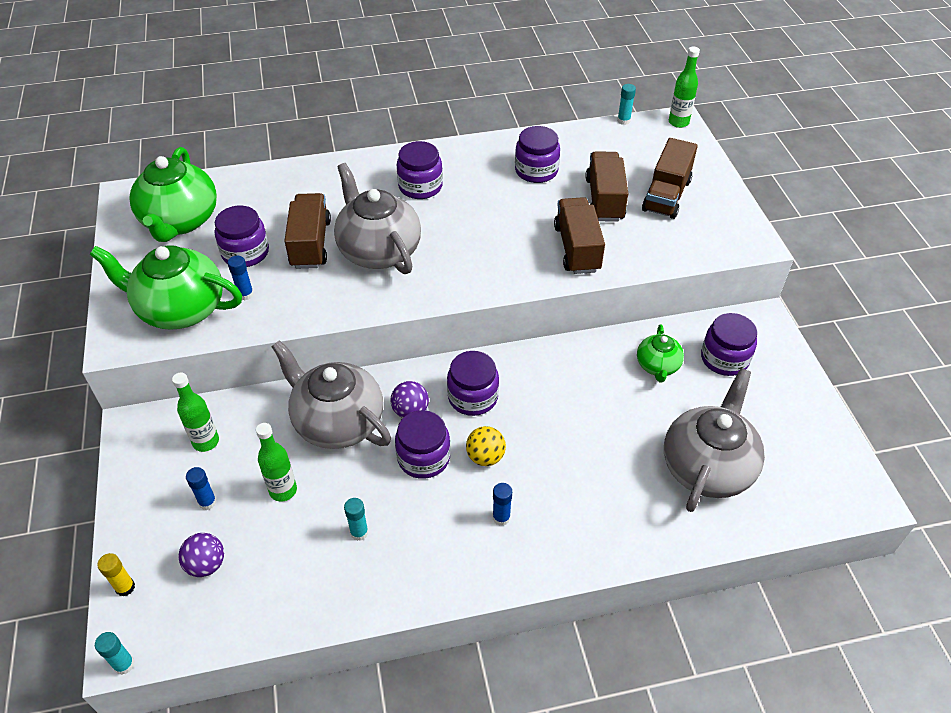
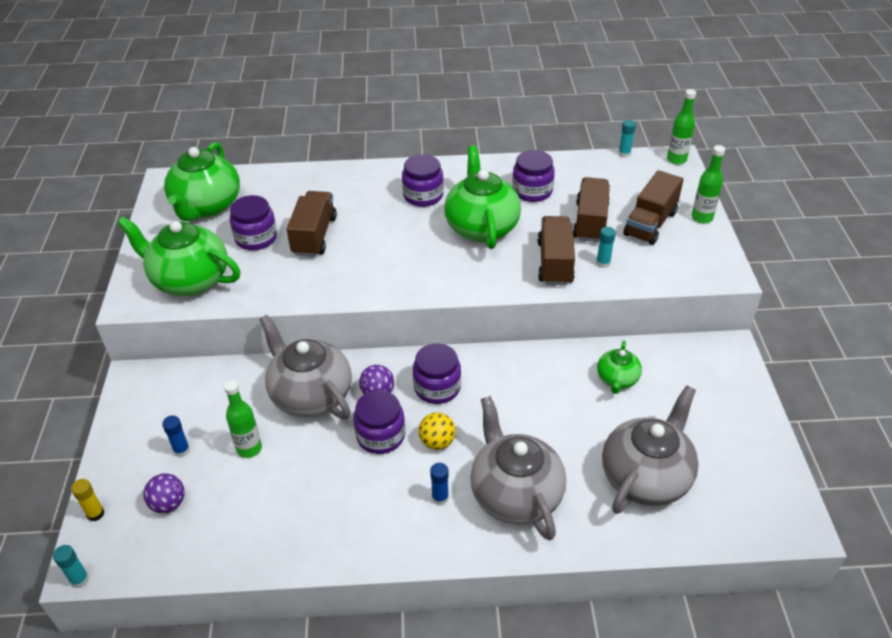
camera: 10 degrees right, 5 degrees down
(206, 442) = (192, 398): green bottle -> green bottle (702, 218)
(245, 294) = (248, 273): blue glue stick -> none
(359, 532) = (308, 494): turquoise glue stick -> turquoise glue stick (603, 263)
(379, 250) = (373, 247): grey teapot -> grey teapot (515, 494)
(491, 216) = (481, 227): none -> green teapot
(724, 359) = (683, 380): purple jar -> none

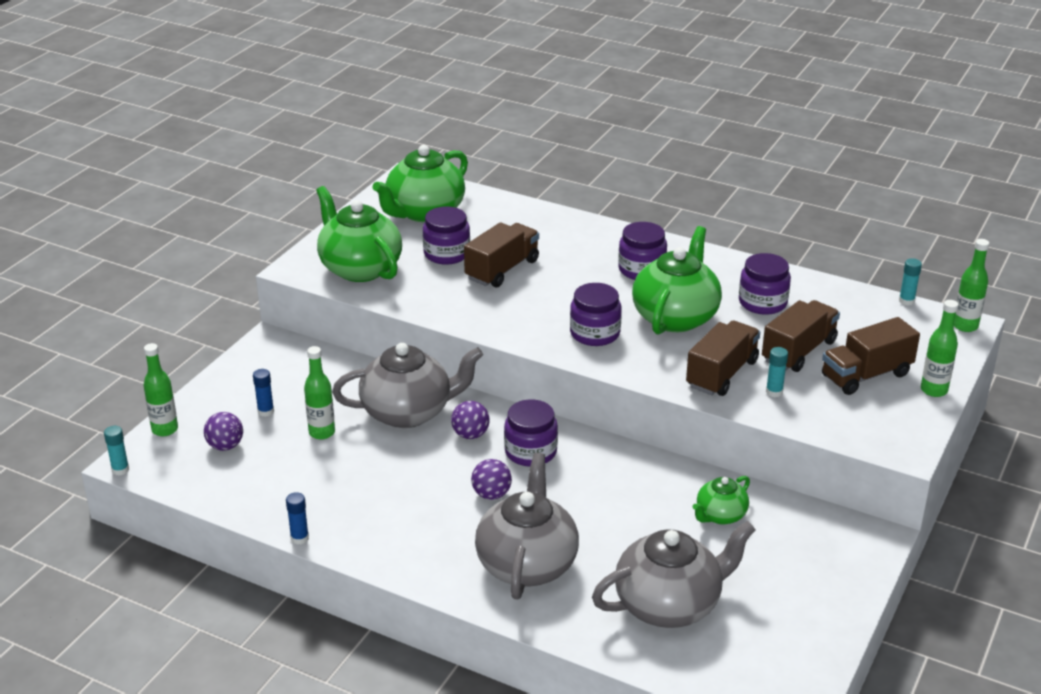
camera: 30 degrees right, 10 degrees down
(95, 514) = (165, 429): yellow glue stick -> green bottle
(310, 395) = (408, 412): grey teapot -> grey teapot turned 90 degrees clockwise
(380, 436) = (444, 469): purple jar -> purple jar (595, 333)
(437, 442) = (491, 494): yellow ball -> purple ball
(440, 498) = (455, 537): blue glue stick -> blue glue stick (299, 538)

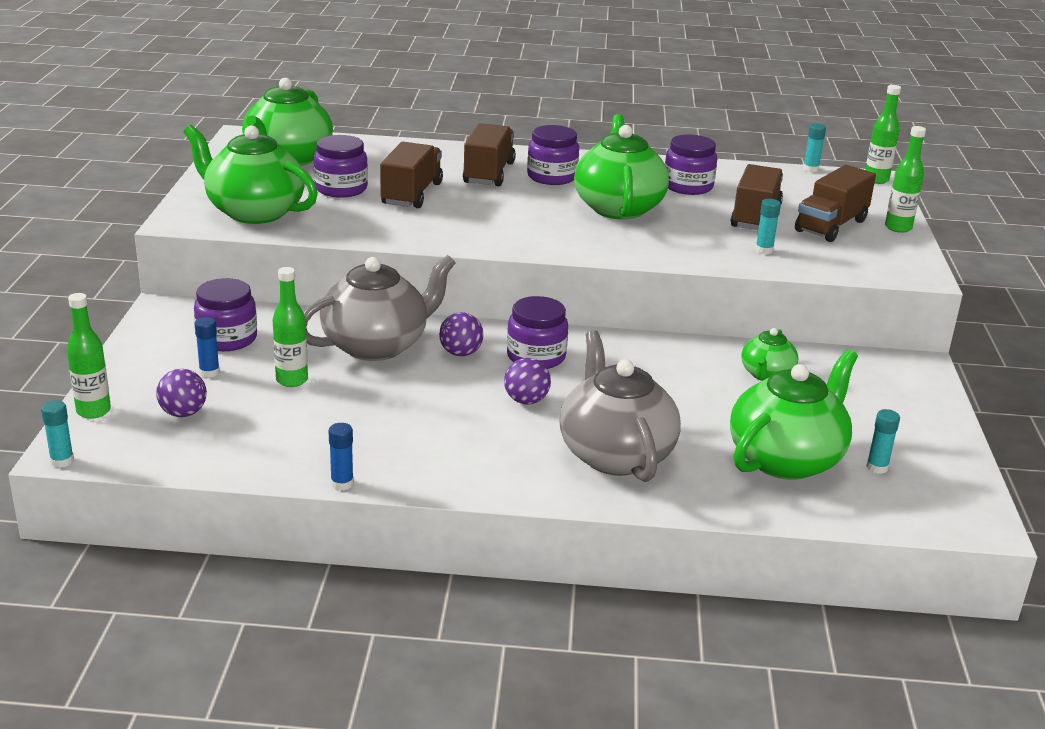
camera: 25 degrees left, 5 degrees down
(595, 333) = (552, 231): purple jar -> purple jar (227, 339)
(669, 605) = (786, 459): grey teapot -> green teapot
(722, 374) = (703, 244): brown truck -> brown truck (489, 173)
(744, 633) = (877, 467): none -> turquoise glue stick

